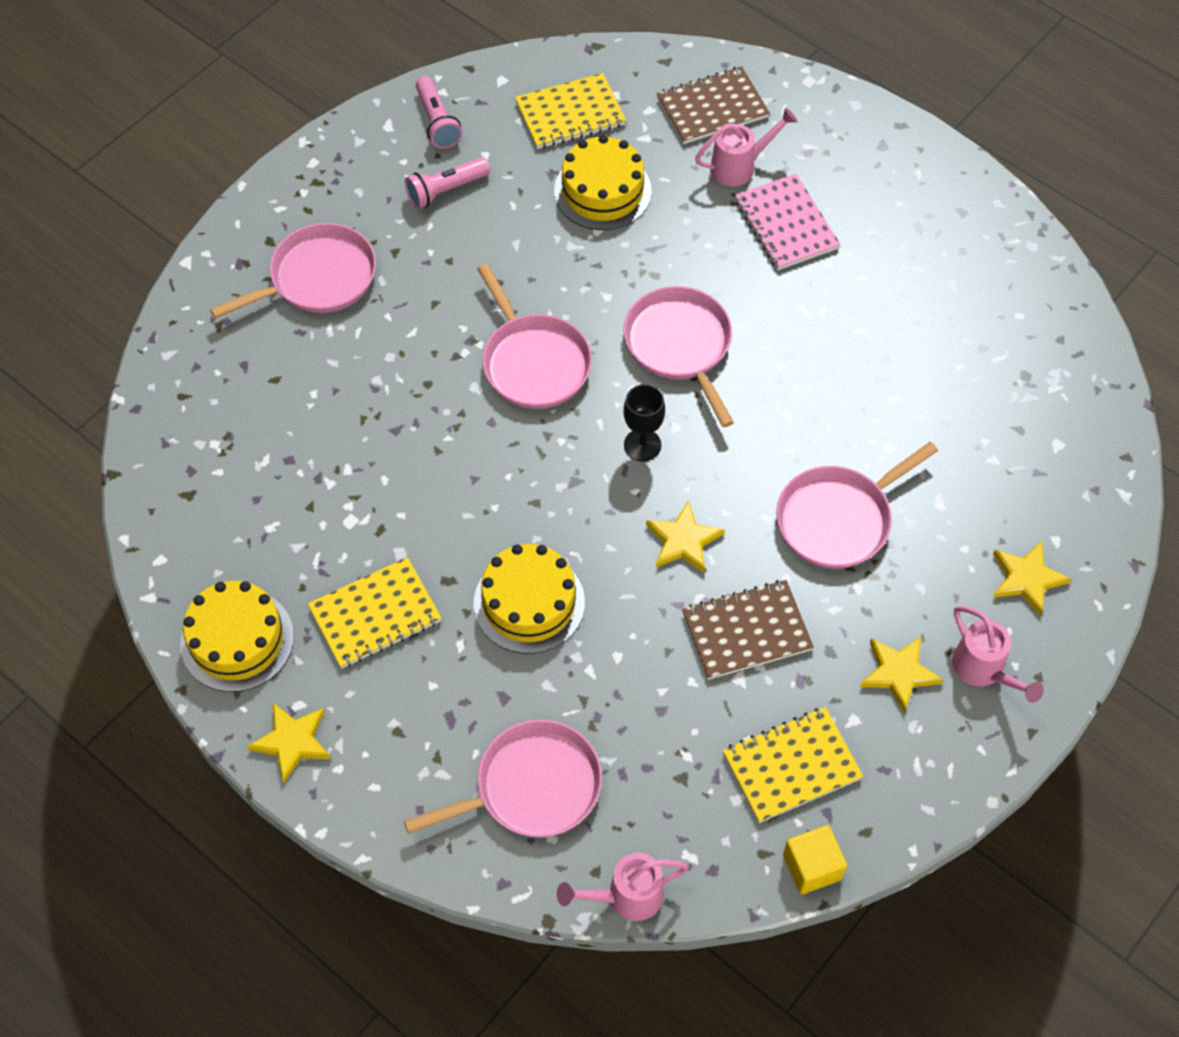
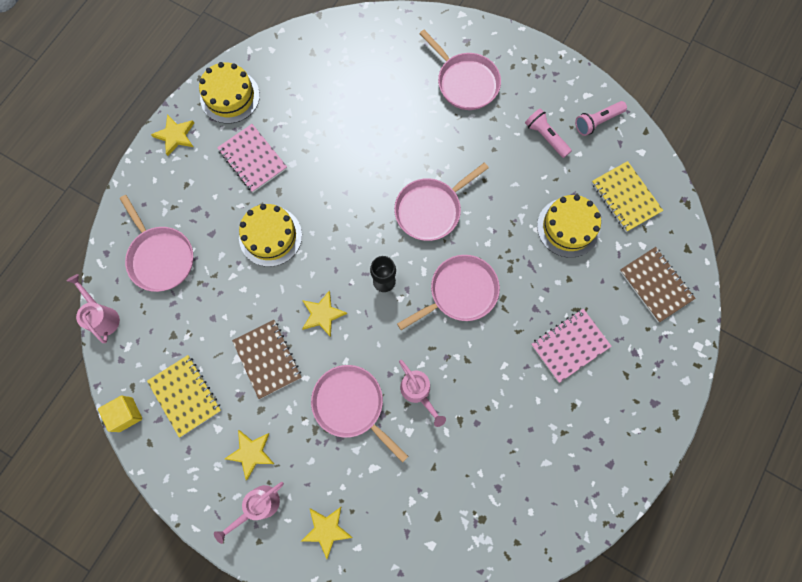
camera: 80 degrees right, 15 degrees up
(375, 615) = (253, 159): yellow notebook -> pink notebook
(739, 166) = (610, 309): pink watering can -> pink watering can (418, 392)

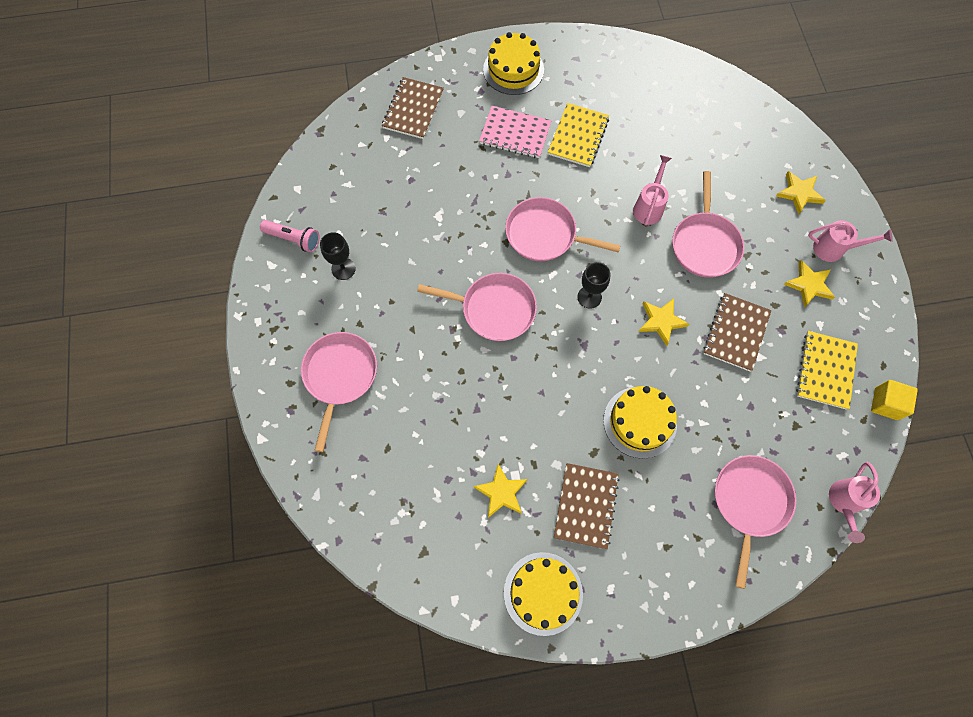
camera: 130 degrees left, 5 degrees down
(175, 136) = (631, 609): yellow star -> yellow star (501, 492)
(253, 159) = (585, 506): pink notebook -> brown notebook
(546, 137) = (343, 269): pink flashlight -> black goblet
(568, 227) = (416, 196): yellow cake -> yellow cake (513, 69)
(625, 197) = (352, 174): yellow notebook -> yellow notebook (578, 136)

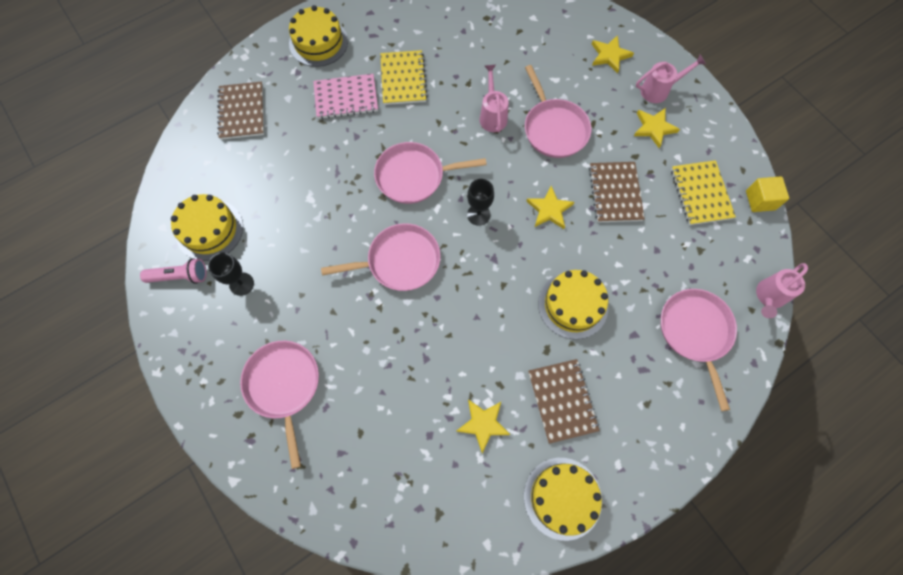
camera: 25 degrees left, 0 degrees up
(337, 208) = (209, 230): none -> yellow cake
(844, 502) = (768, 297): pink watering can -> pink watering can turned 45 degrees clockwise

